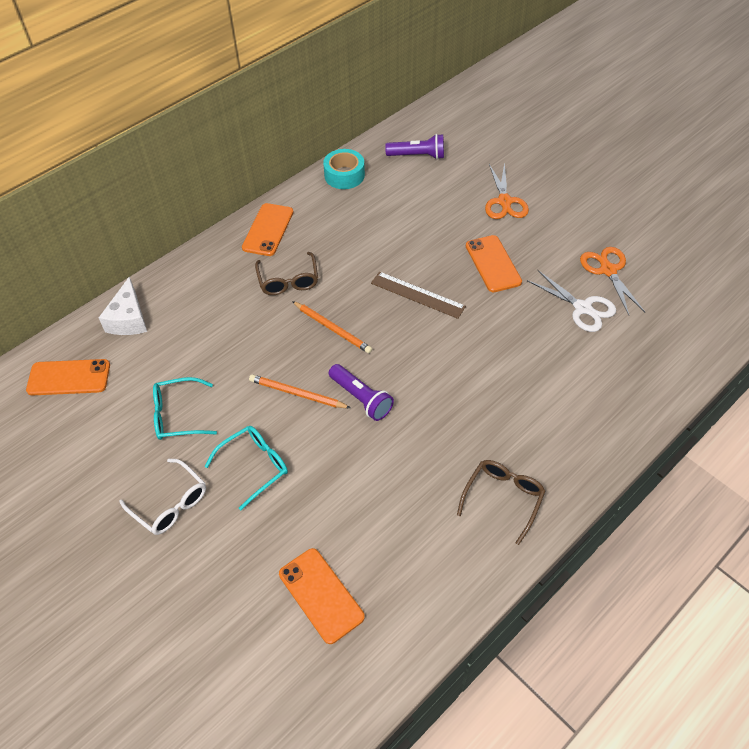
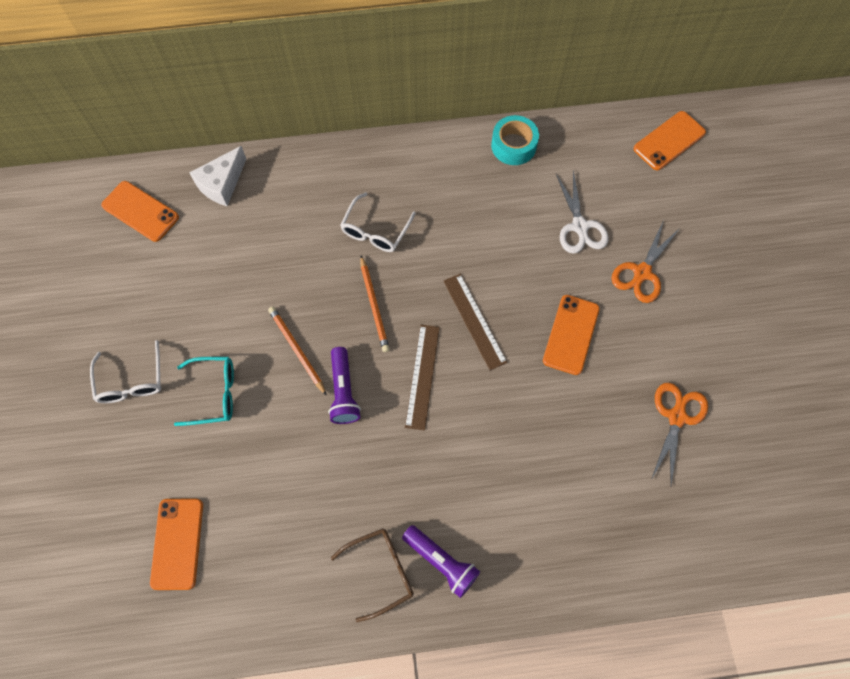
camera: 35 degrees right, 15 degrees up
(178, 415) = (193, 304): turquoise glasses -> none
(268, 230) = (399, 164): orange phone -> orange phone (669, 141)
(288, 281) = (375, 231): brown glasses -> white glasses
(412, 352) = (422, 376): none -> brown ruler
(417, 156) = (601, 166): purple flashlight -> purple flashlight (441, 562)
(583, 308) = (615, 440): white scissors -> white scissors (580, 227)

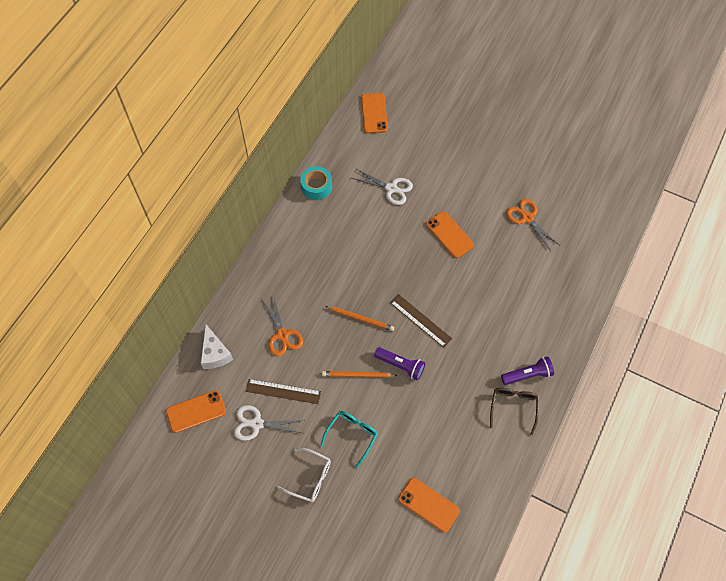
camera: 55 degrees left, 5 degrees down
(163, 281) = (256, 424): none -> white scissors
(375, 231) = (314, 289): white glasses -> none
(474, 321) = (407, 274): brown ruler -> brown ruler (283, 391)
(642, 273) = (440, 179): orange scissors -> orange scissors (282, 335)

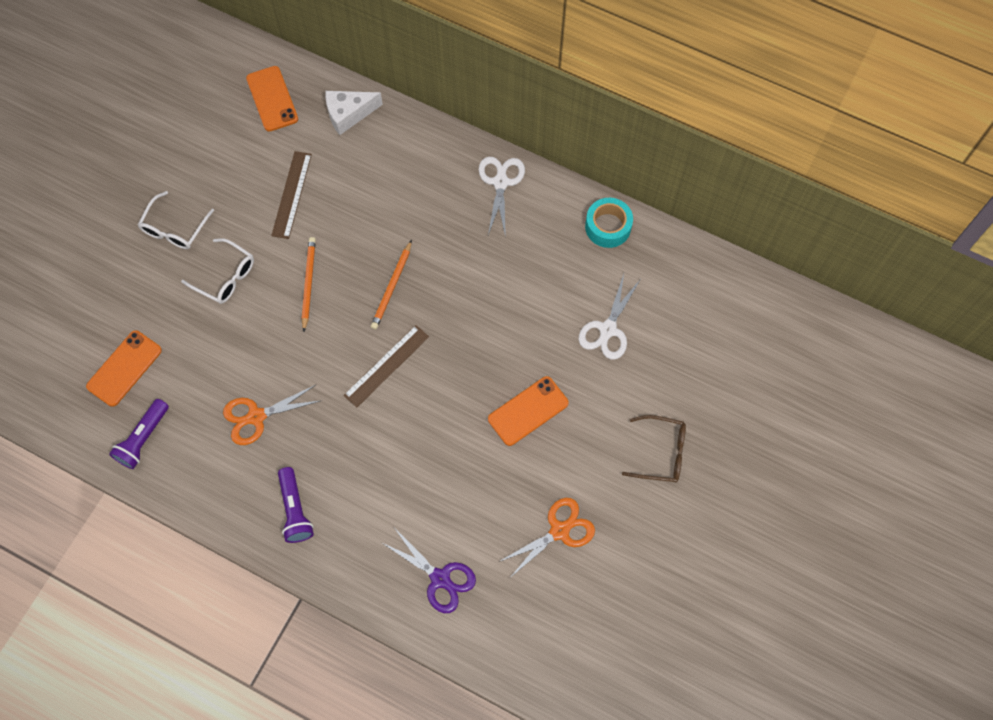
camera: 90 degrees right, 5 degrees up
(256, 424) = (250, 166): white scissors -> white scissors (500, 182)
(282, 335) = (371, 191): orange scissors -> orange scissors (256, 417)
(352, 435) = (225, 277): turquoise glasses -> white glasses
(374, 113) = (748, 306): orange phone -> none
(400, 365) = (319, 338): purple flashlight -> purple flashlight (143, 438)
(513, 407) = (247, 486): brown glasses -> brown glasses (661, 453)
(564, 284) = (440, 578): none -> purple scissors

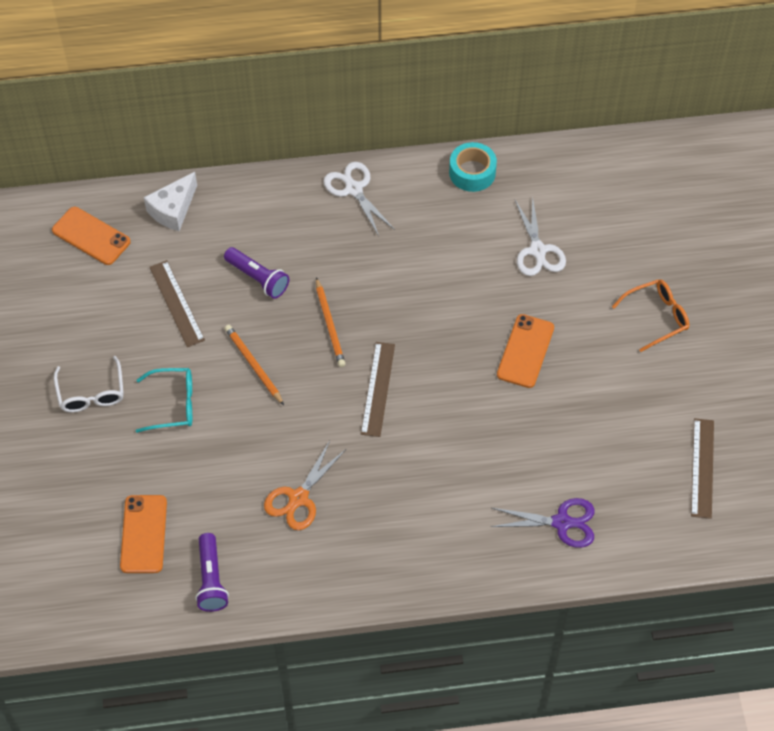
camera: 35 degrees left, 10 degrees down
(225, 277) = (173, 404): white glasses -> turquoise glasses
(295, 510) = (395, 549): purple flashlight -> purple flashlight (258, 278)
(559, 530) = (626, 425): orange scissors -> none
(592, 611) = (702, 468): none -> brown ruler
(661, 453) = (657, 317): brown glasses -> orange glasses

